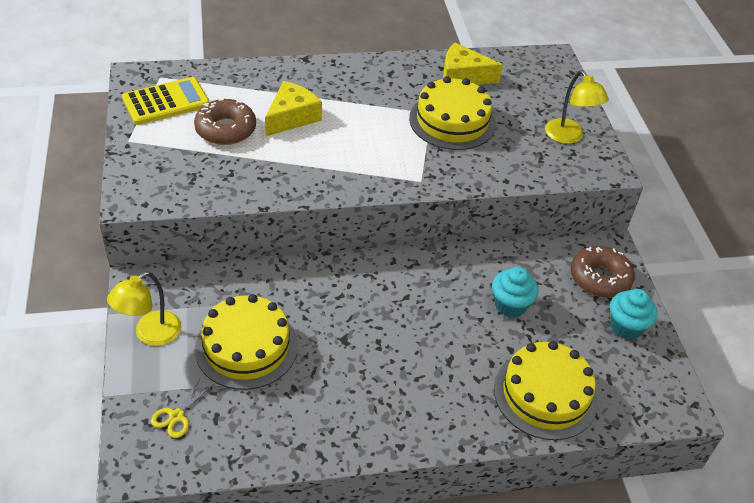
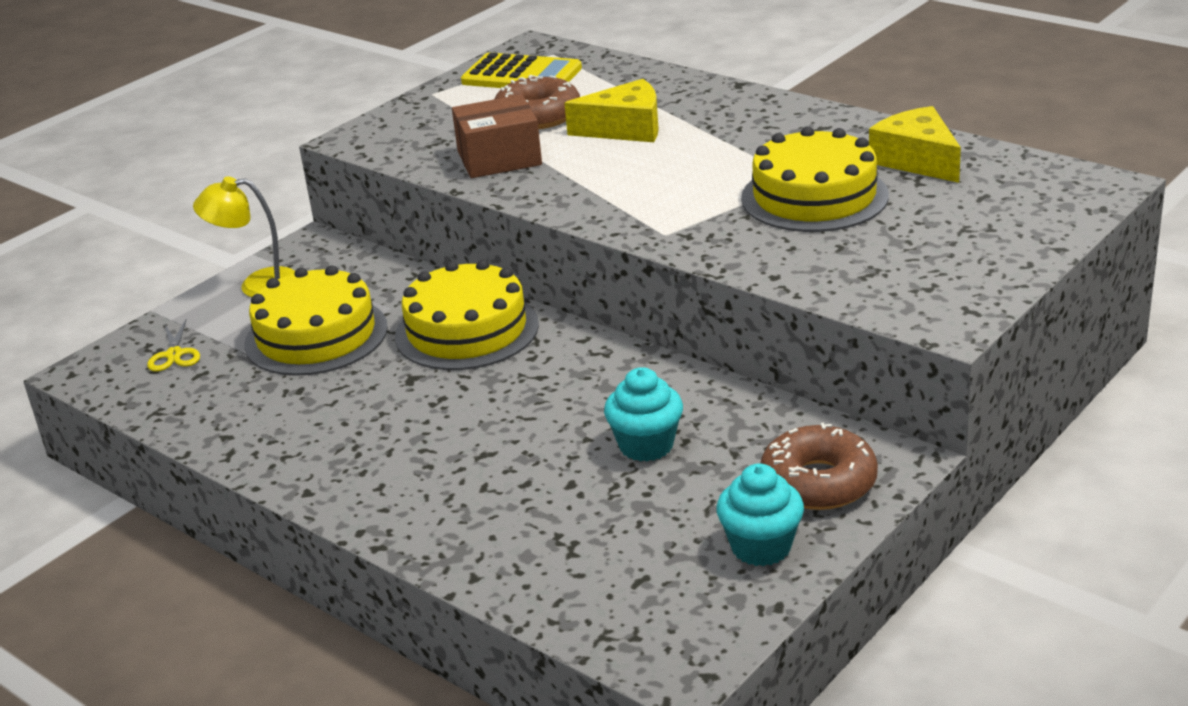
camera: 55 degrees right, 15 degrees down
(176, 416) = (174, 355): yellow scissors -> yellow scissors turned 90 degrees counterclockwise
(252, 172) = (499, 158): none -> brown box
(545, 394) = (534, 545): yellow cake -> yellow cake (467, 330)
(569, 137) = (955, 270): yellow lamp -> none

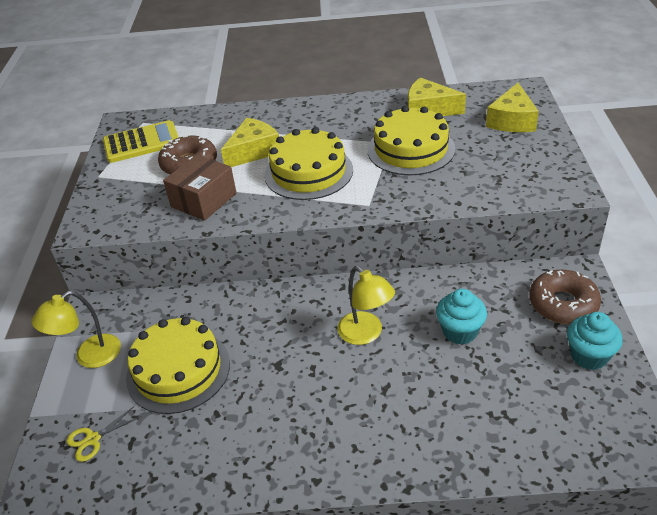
camera: 40 degrees left, 10 degrees up
(174, 355) = (93, 439): yellow scissors -> yellow scissors turned 105 degrees clockwise
(467, 330) = (269, 316): yellow cake -> yellow cake (308, 172)
(540, 396) = (366, 334): none -> yellow lamp
(1012, 215) = (512, 120): none -> yellow cheese

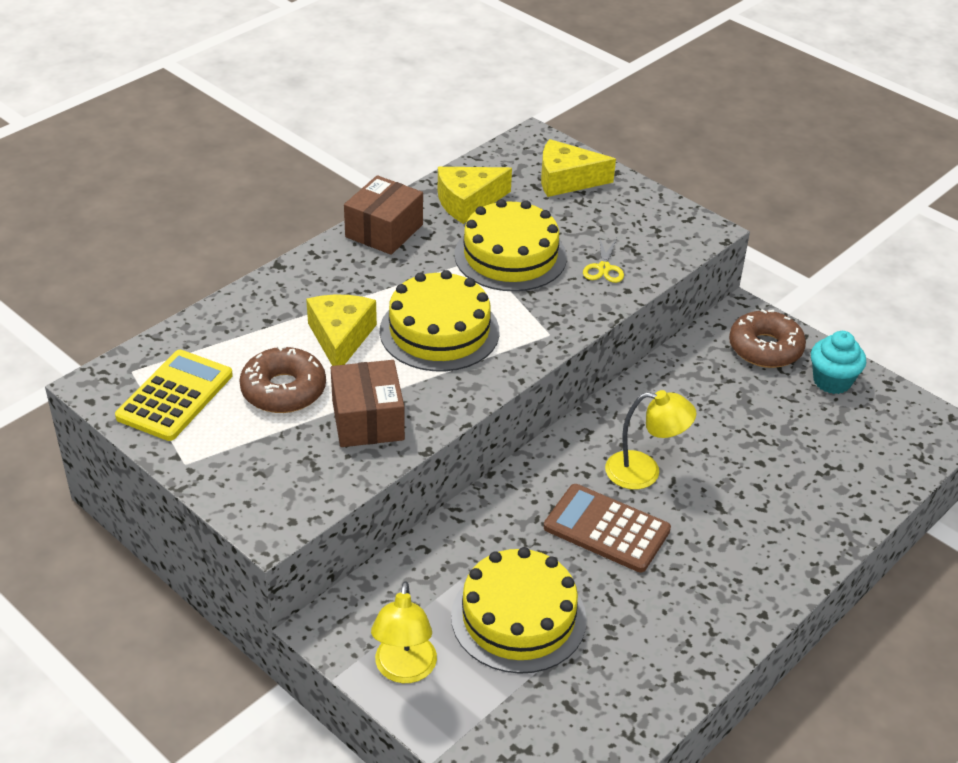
camera: 50 degrees left, 0 degrees up
(93, 439) = (528, 731): yellow scissors -> yellow scissors (604, 268)
(295, 353) = (606, 529): none -> brown calculator
(357, 106) = (384, 231): none -> brown box
(460, 331) = (717, 421): turquoise cupcake -> none
(512, 120) = (566, 180): yellow cheese -> yellow cheese turned 120 degrees clockwise

